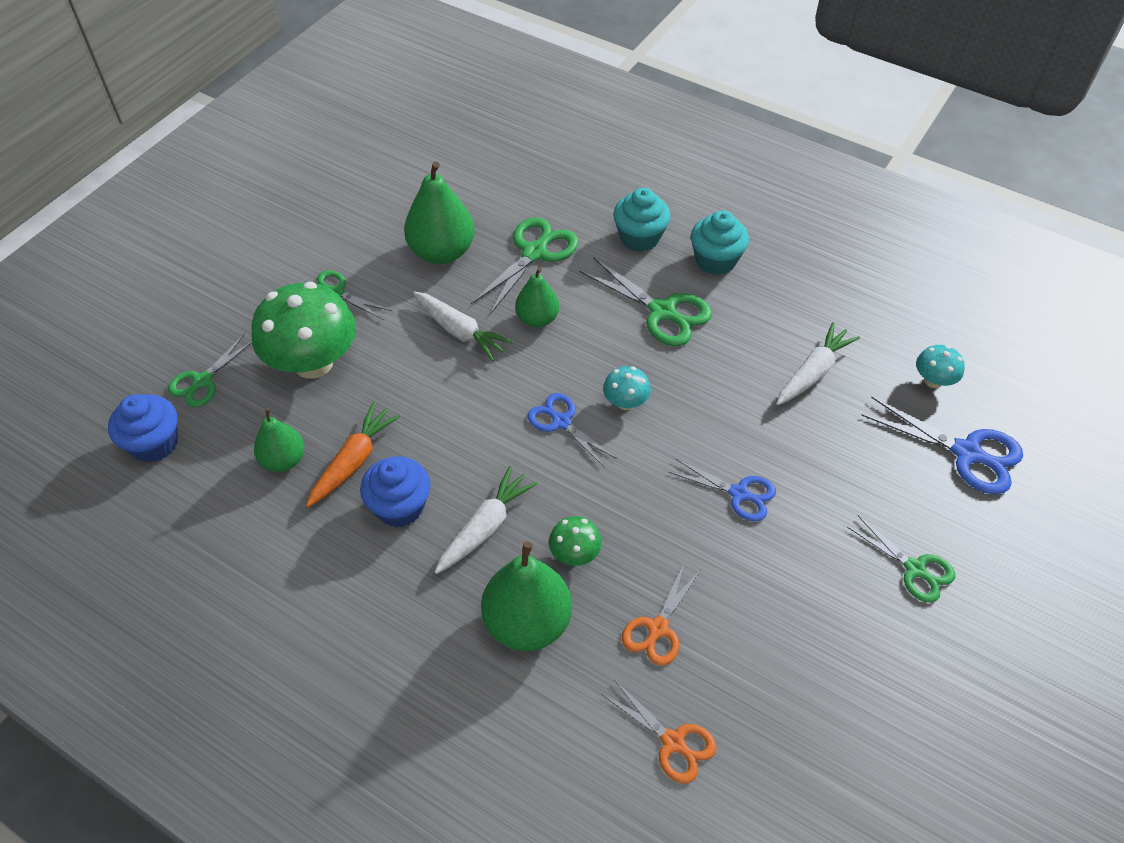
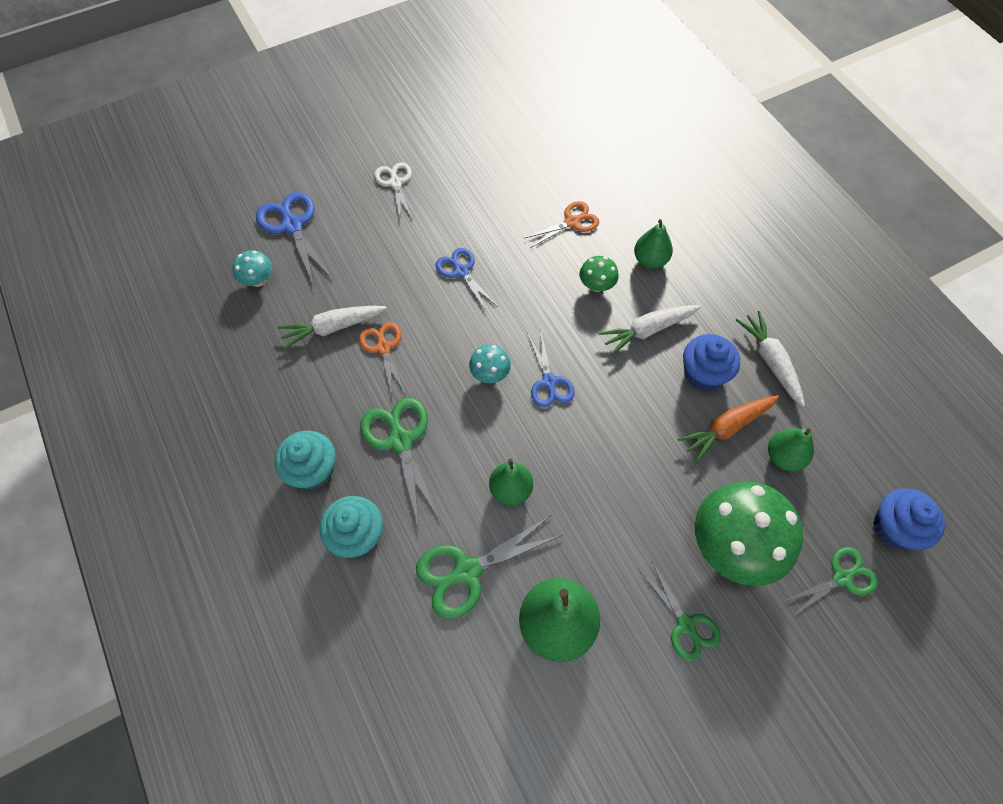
camera: 150 degrees left, 10 degrees up
(460, 331) = (586, 512): white carrot -> white carrot (770, 361)
(527, 623) = (650, 260): green pear -> green pear, size x0.61
(673, 742) = (601, 169): orange scissors -> orange scissors (383, 347)
(915, 569) = (395, 183): green scissors -> white scissors

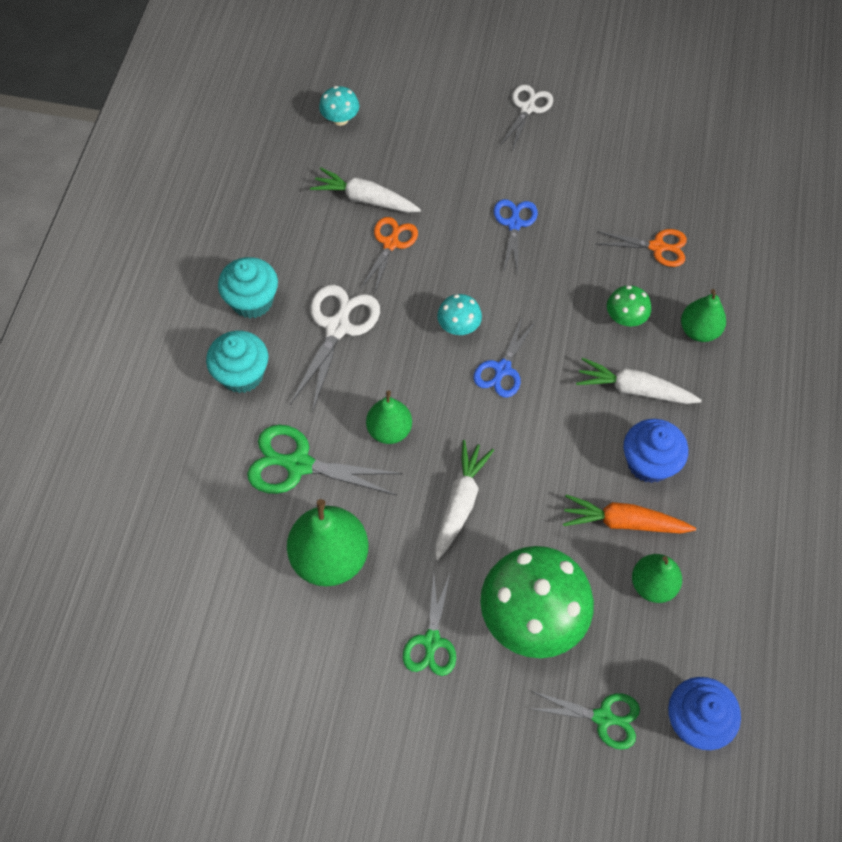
camera: 40 degrees right, 0 degrees up
(292, 225) = (407, 90): blue scissors -> none
(400, 440) = (338, 327): green scissors -> white scissors
(770, 361) = (725, 498): white carrot -> white carrot (460, 502)

